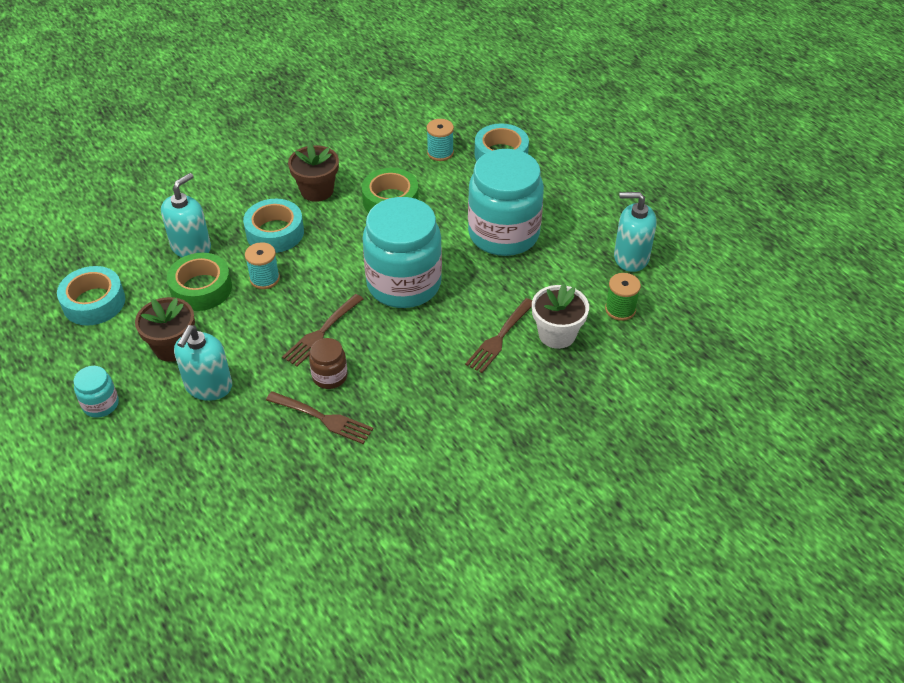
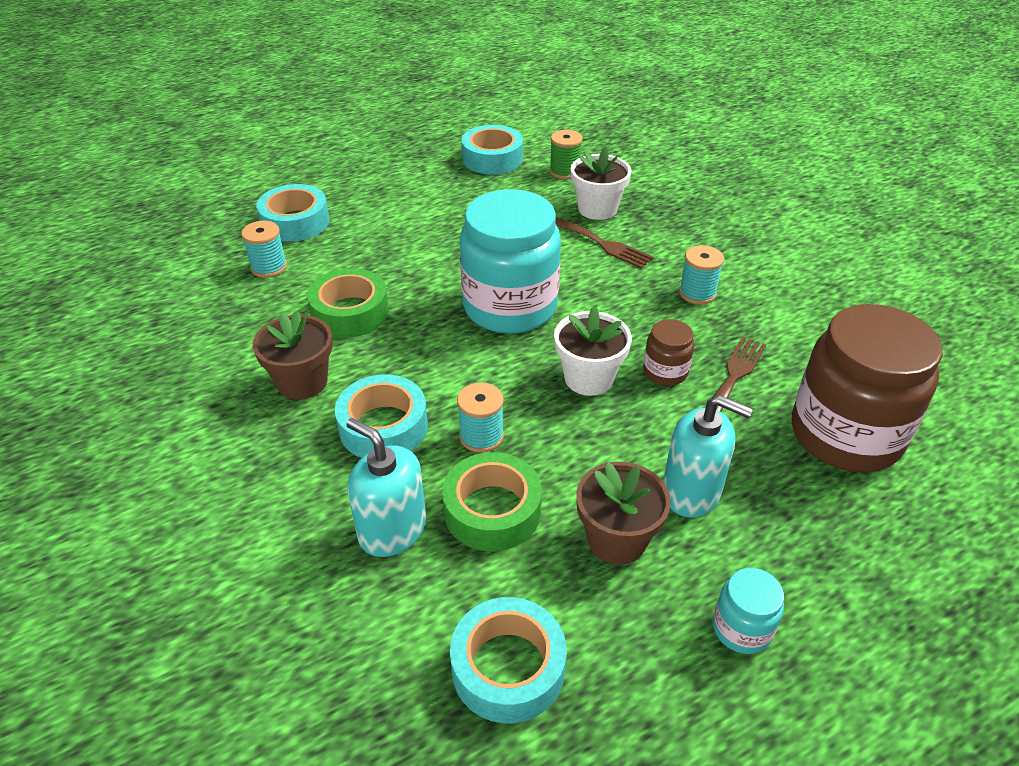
camera: 85 degrees left, 5 degrees down
(258, 484) = (845, 434): none -> brown jar
(322, 331) = (589, 378): brown fork -> white flower pot
(432, 402) = (697, 293): none -> turquoise spool
(503, 234) = (438, 230): turquoise jar -> none
(631, 257) = (492, 158): turquoise soap dispenser -> turquoise tape

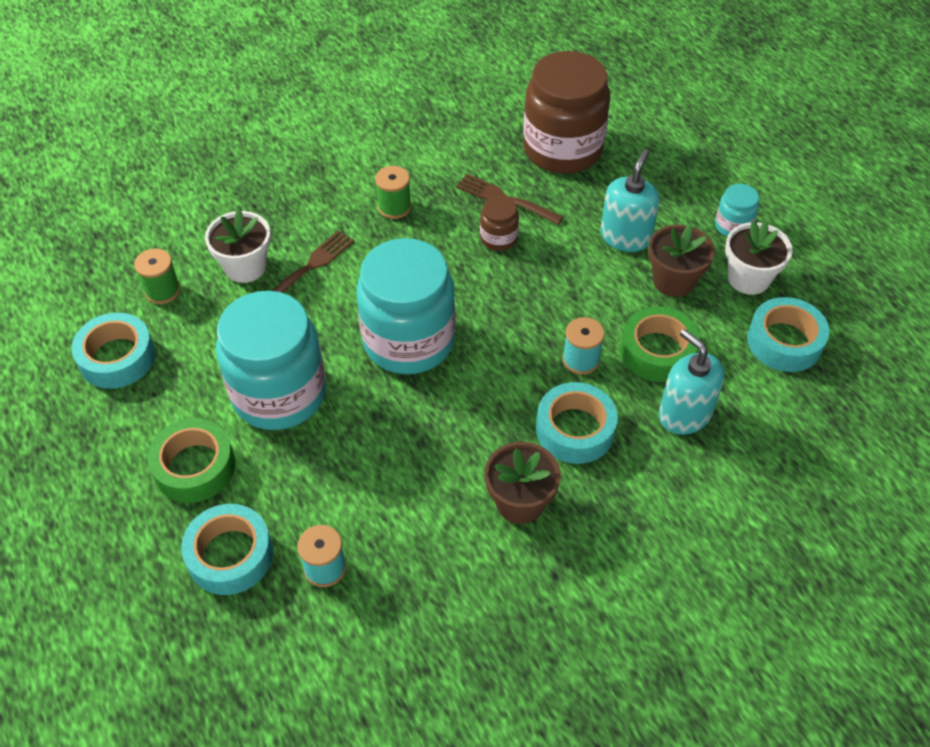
camera: 90 degrees left, 10 degrees up
(350, 312) = (413, 474): green tape -> green tape (194, 467)
(392, 530) = (684, 414): turquoise soap dispenser -> turquoise soap dispenser turned 105 degrees clockwise
(450, 235) = (279, 394): none -> turquoise jar
(589, 378) = (508, 287): white flower pot -> white flower pot (748, 278)
(697, 293) = (394, 207): turquoise spool -> green spool

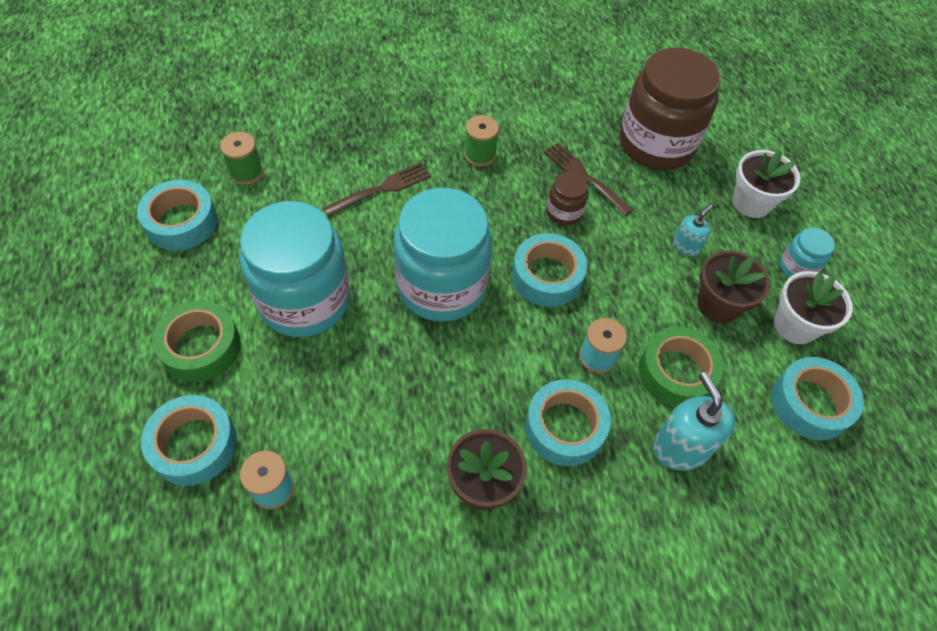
camera: 15 degrees right, 5 degrees up
(245, 267) = (326, 172): white flower pot -> white flower pot (751, 202)
(506, 302) = (547, 276): none -> turquoise tape
(625, 237) = (686, 246): turquoise soap dispenser -> turquoise soap dispenser, size x0.56

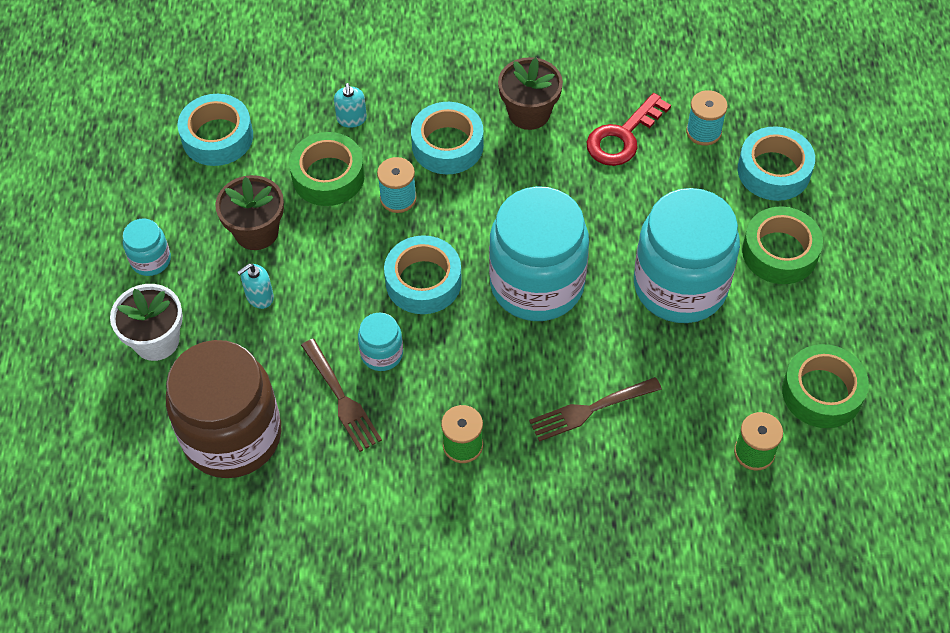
camera: 165 degrees left, 0 degrees up
(181, 222) = (822, 392): turquoise tape -> green tape
(369, 467) = (622, 136): none -> red key
(564, 212) = (382, 354): brown jar -> turquoise jar
(680, 447) = (351, 119): turquoise soap dispenser -> turquoise soap dispenser, size x0.56
(795, 325) = (189, 203): white flower pot -> none

